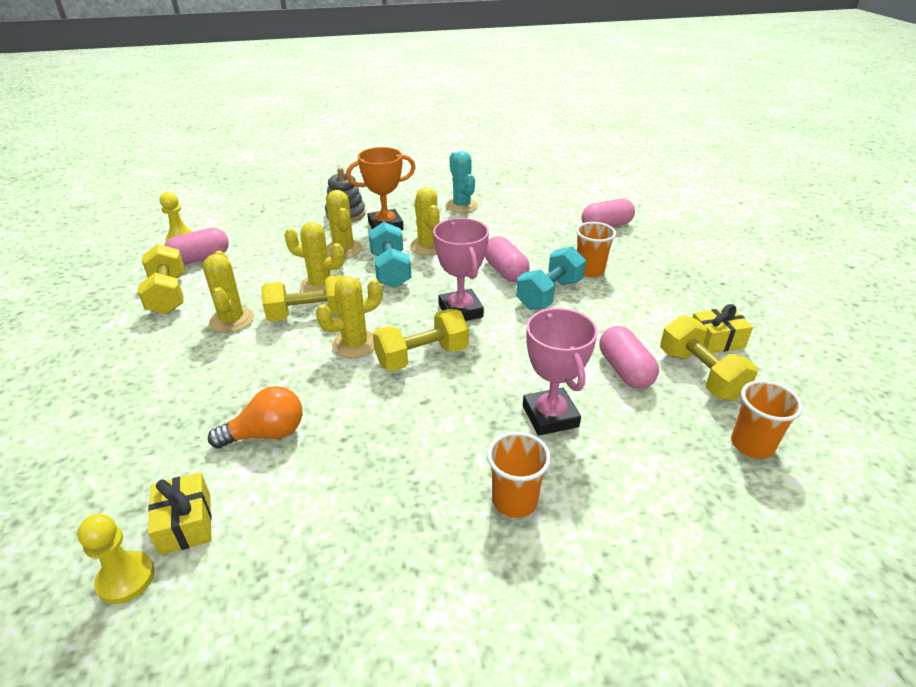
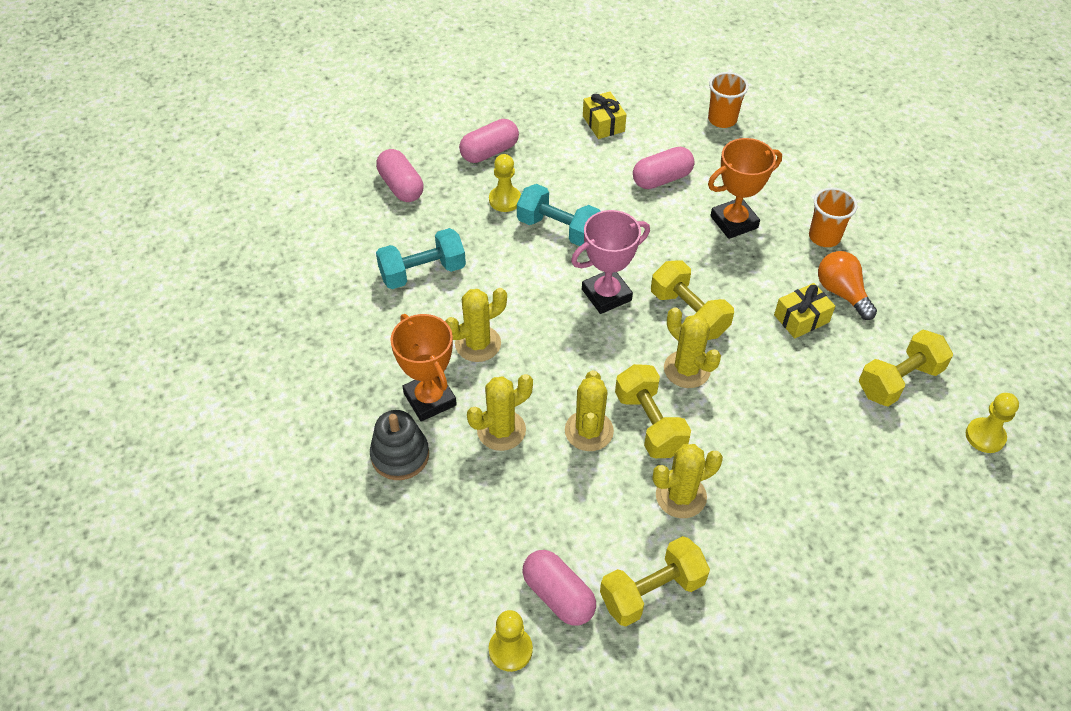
camera: 100 degrees left, 15 degrees up
(186, 523) = (930, 420): yellow gift -> yellow gift (801, 318)
(267, 433) = (826, 401): orange light bulb -> orange light bulb (841, 293)
(390, 270) = (541, 370): turquoise dumbbell -> turquoise dumbbell (422, 272)
(461, 206) = (360, 325): turquoise cactus -> none
(505, 271) = (521, 267): pink capsule -> pink capsule (489, 152)
(550, 416) = (734, 222): pink trophy -> orange trophy
(589, 270) = (505, 200): orange cup -> yellow pawn
(700, 374) = (652, 137): yellow dumbbell -> yellow dumbbell (899, 380)

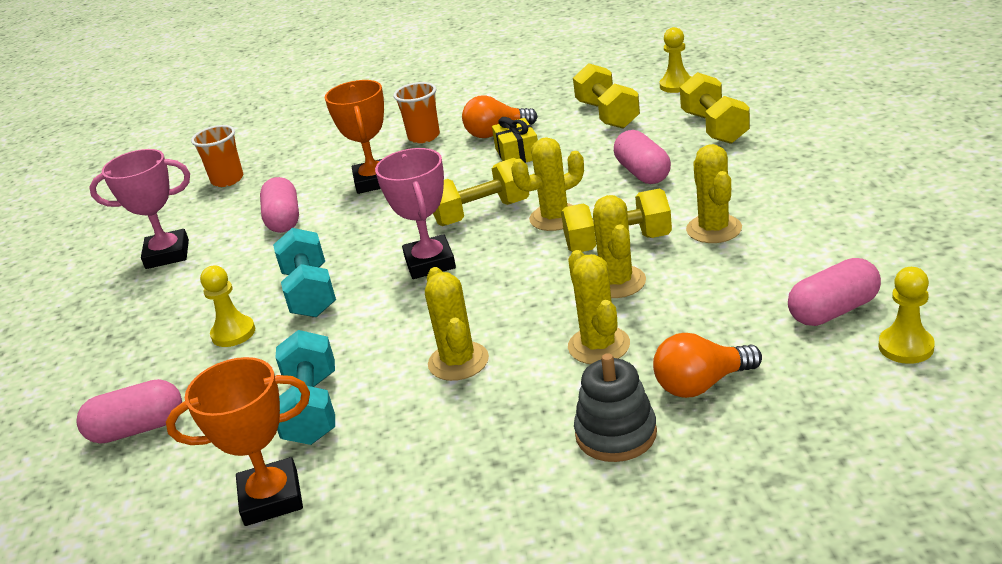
camera: 70 degrees left, 20 degrees down
(430, 399) = (532, 405): orange trophy -> orange trophy (271, 498)
(456, 504) = (701, 384): none -> orange light bulb
(489, 152) = (139, 344): pink capsule -> pink capsule (643, 173)
(558, 229) = (310, 293): turquoise dumbbell -> turquoise dumbbell turned 60 degrees counterclockwise
(589, 431) = (617, 282): yellow cactus -> yellow cactus turned 60 degrees clockwise
(603, 124) = (167, 254): yellow gift -> pink trophy
(652, 591) = (828, 251): yellow dumbbell -> yellow dumbbell (714, 128)

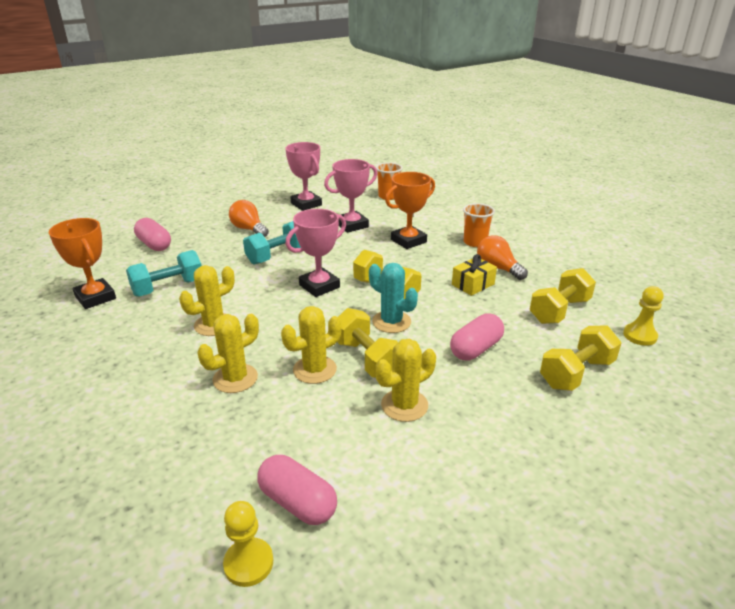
camera: 60 degrees right, 0 degrees up
(233, 333) = (236, 244): yellow pawn -> none
(283, 220) = (352, 225): pink capsule -> pink trophy
(555, 218) = (391, 322): yellow cactus -> turquoise cactus
(616, 434) = (137, 408): grey stacking toy -> none
(701, 384) = (191, 439): orange light bulb -> orange light bulb (249, 229)

